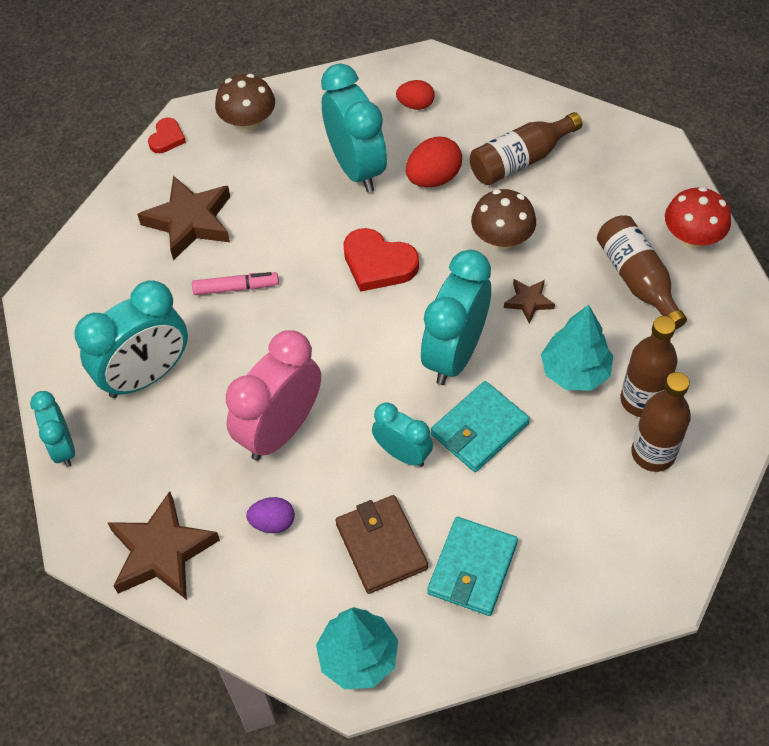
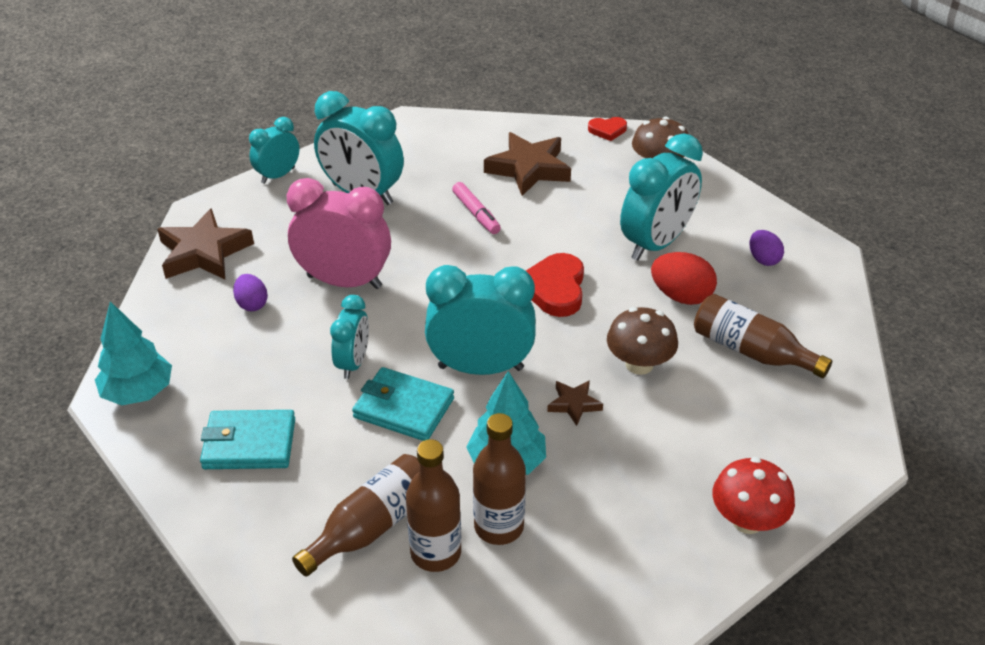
camera: 65 degrees right, 15 degrees down
(381, 546) = (252, 376): brown wallet -> none
(415, 105) = (763, 259): red egg -> purple egg
(637, 280) = (656, 485): brown bottle -> brown bottle (371, 526)

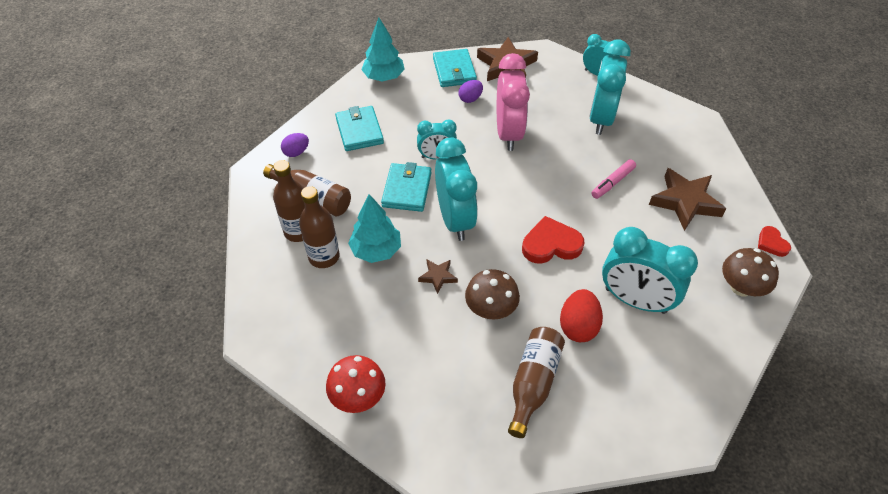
camera: 75 degrees right, 10 degrees up
(179, 308) = (454, 71): none -> turquoise wallet
(763, 259) = (654, 382): purple egg -> purple egg (296, 152)

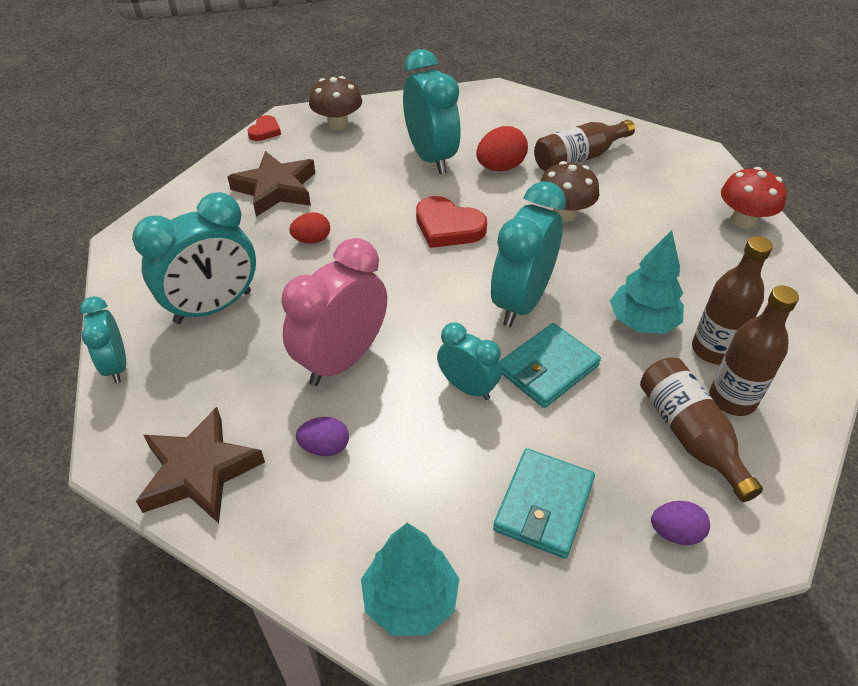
camera: 140 degrees left, 5 degrees down
(438, 276) = (592, 262): brown star -> none
(454, 71) = (284, 521): turquoise wallet -> none
(612, 183) = (312, 240): pink marker -> red egg

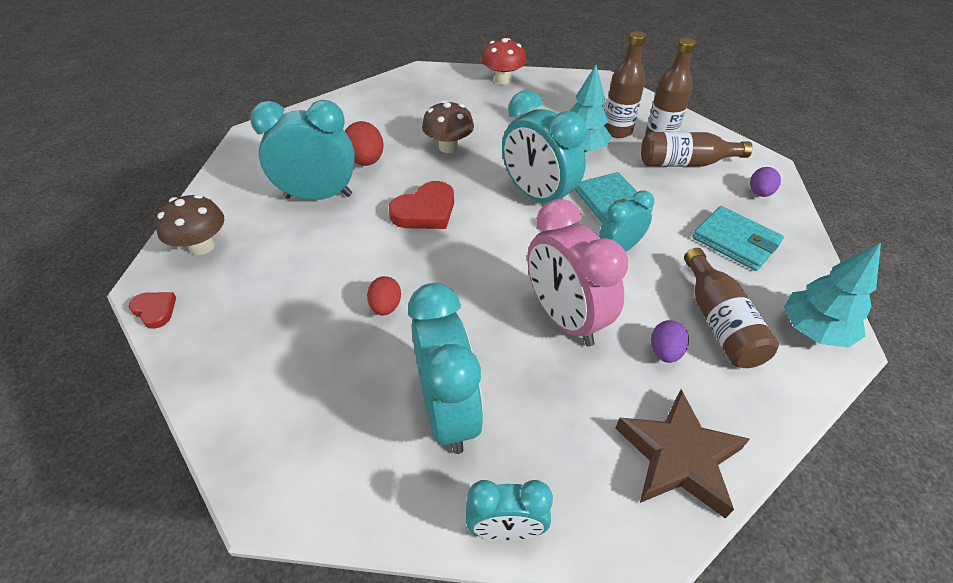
camera: 70 degrees left, 0 degrees up
(276, 189) = (278, 320): brown star -> none
(578, 158) = (386, 120): brown bottle -> brown bottle (719, 322)

